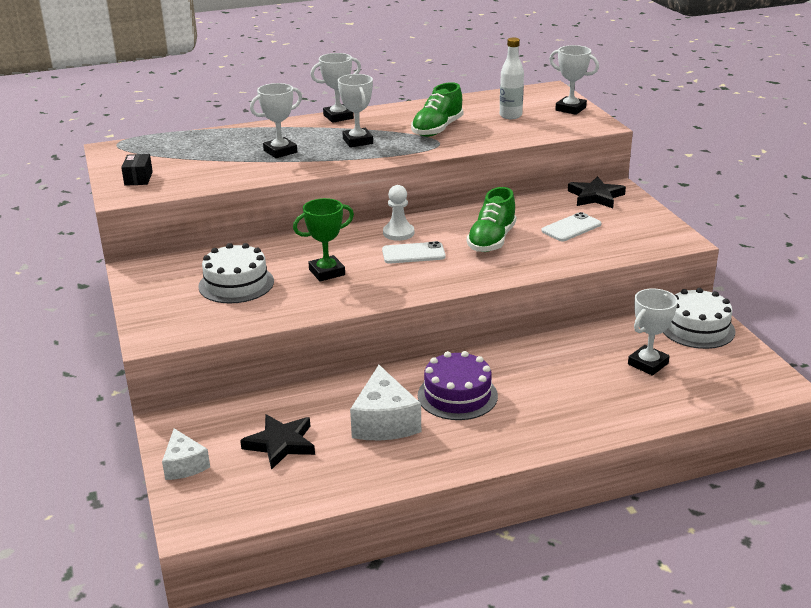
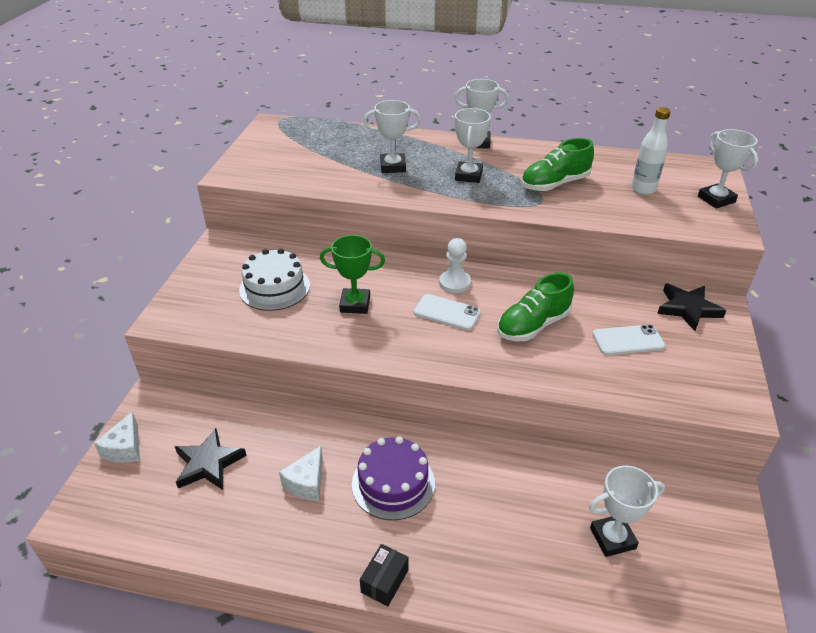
camera: 30 degrees right, 10 degrees up
(138, 178) = (259, 160): black box -> black box (384, 581)
(384, 422) = (306, 482): white cheese -> white cheese, size x0.63
(697, 328) = (706, 515): white cake -> none

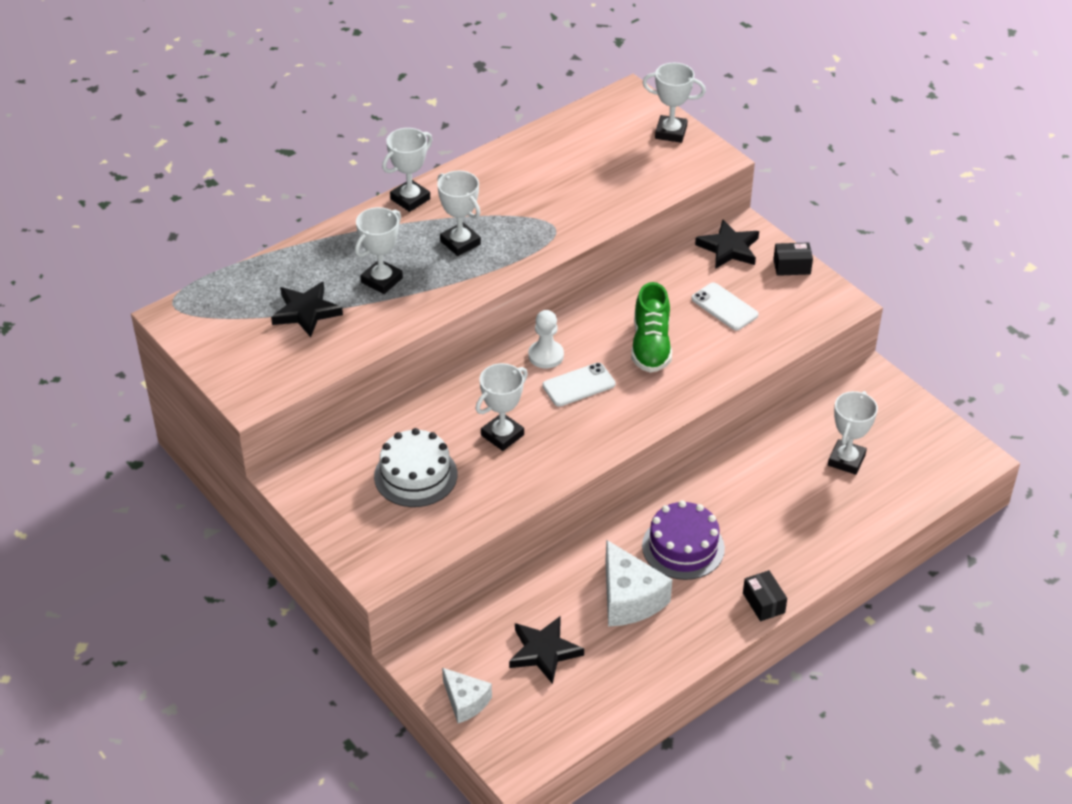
camera: 50 degrees left, 5 degrees up
(306, 482) = (629, 598): white cheese -> white cheese, size x1.60
(329, 157) = (306, 312): none -> black star
(355, 304) = (502, 435): green trophy -> white trophy
(554, 184) = (539, 202): green shoe -> none
(628, 340) = (724, 307): white phone -> white phone turned 75 degrees counterclockwise
(643, 189) = (609, 159): white bottle -> none
(727, 352) = (792, 266): none -> black box

